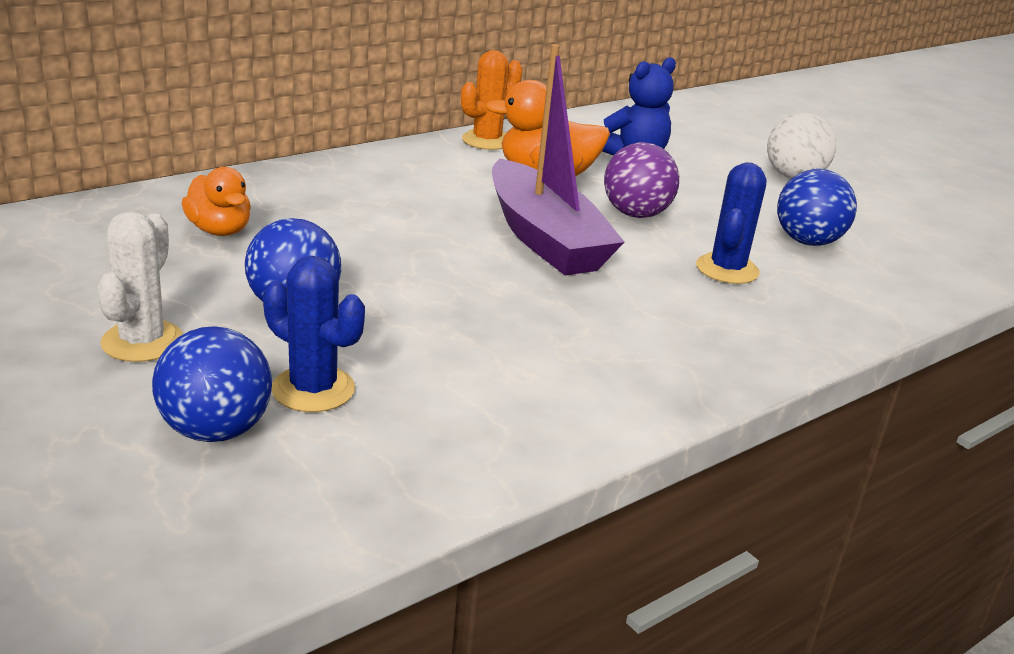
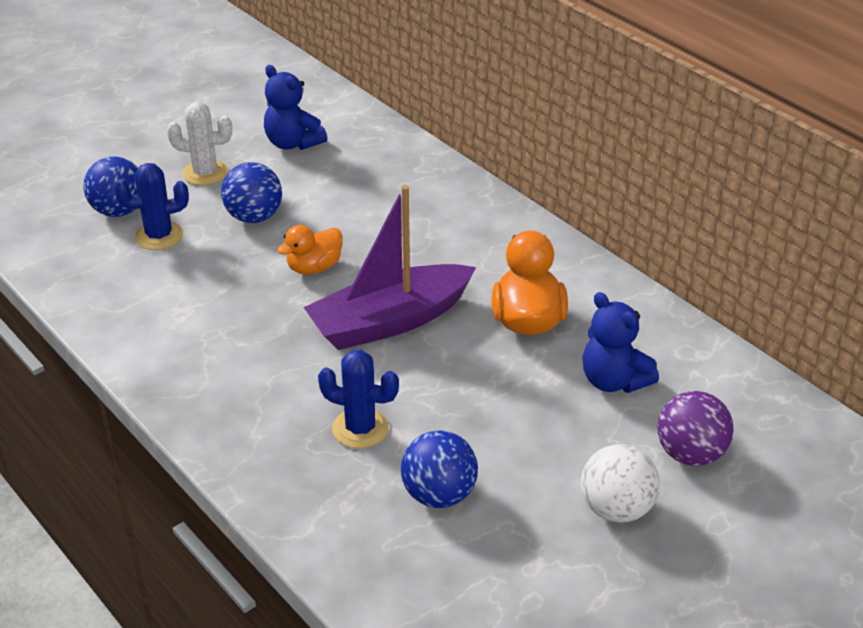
camera: 90 degrees right, 10 degrees up
(104, 265) = (293, 143): none -> blue teddy bear
(220, 230) = (354, 173): orange duck -> orange duck (314, 267)
(313, 389) = (159, 236): blue cactus -> blue cactus turned 45 degrees clockwise
(487, 141) = (597, 281): orange cactus -> none
(636, 214) = (460, 376): purple ball -> purple ball (690, 454)

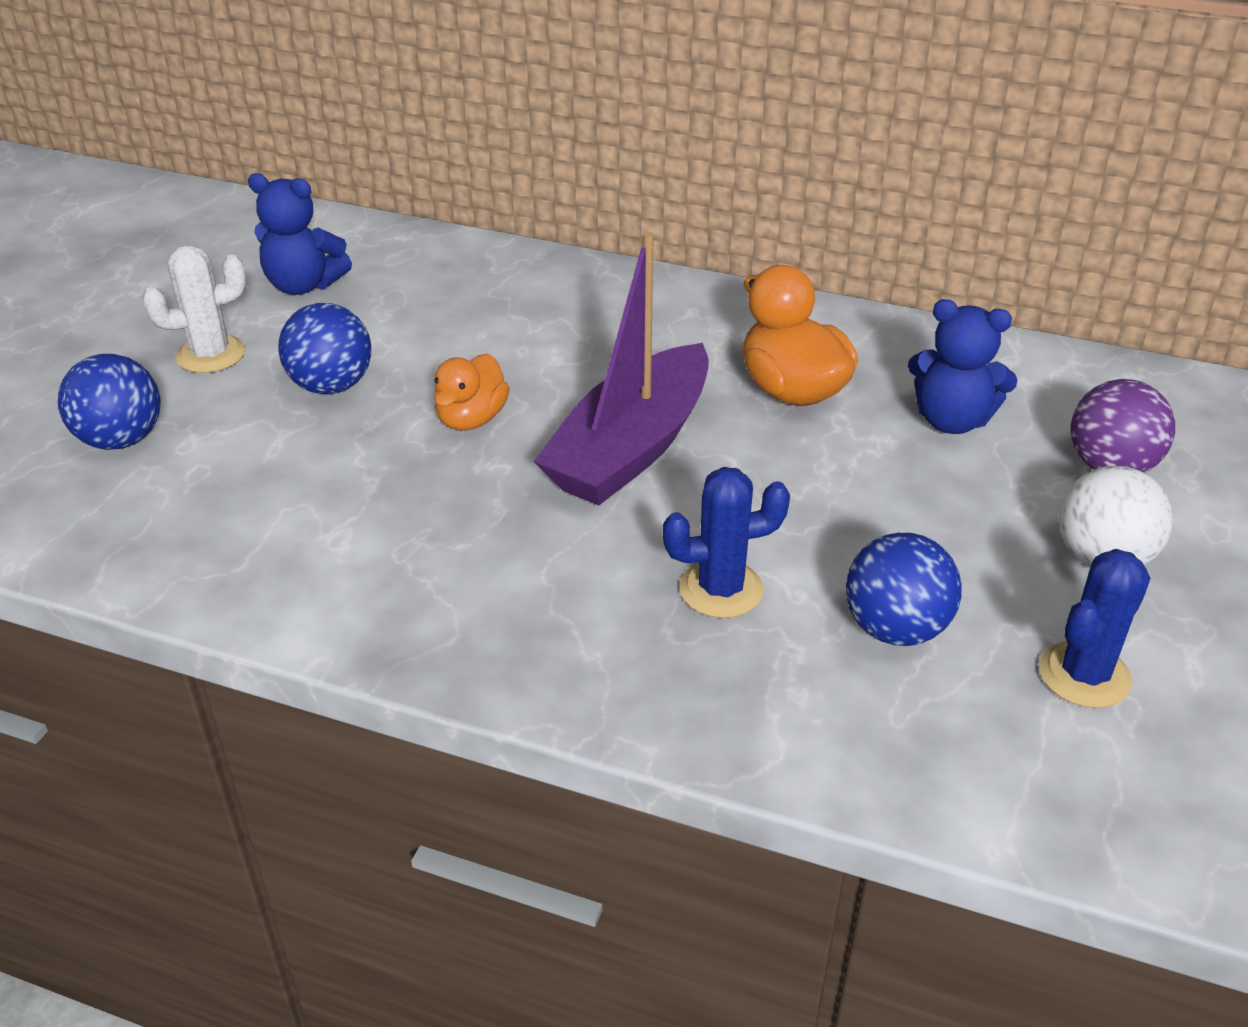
camera: 30 degrees left, 0 degrees up
(159, 236) = (213, 452): blue cactus -> blue cactus (1084, 675)

